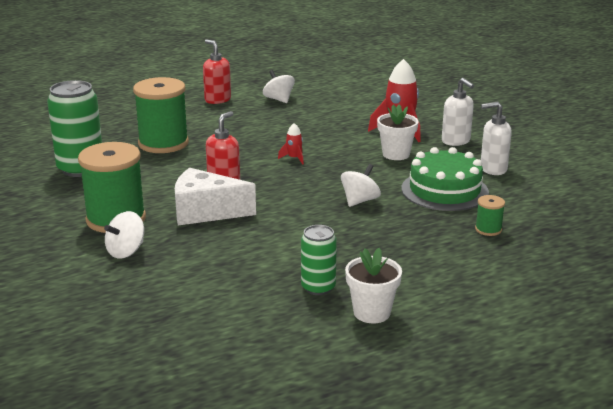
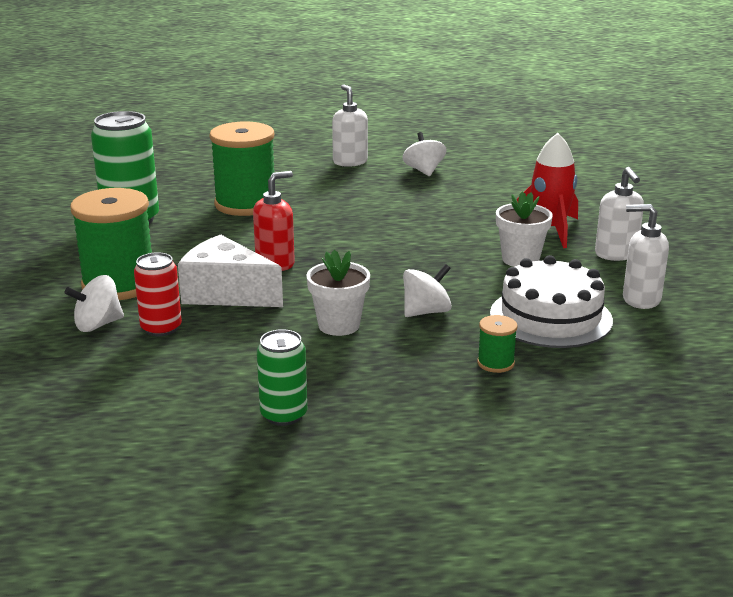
camera: 20 degrees right, 0 degrees up
(178, 245) = (161, 328): none -> red can
(217, 100) = (350, 162): red soap dispenser -> white soap dispenser
(294, 158) = (385, 245): red rocket -> none
(372, 312) = (325, 463): white flower pot -> white flower pot (339, 325)
(444, 190) = (550, 317): green cake -> white cake
(488, 229) = (572, 381): green spool -> green spool (495, 363)

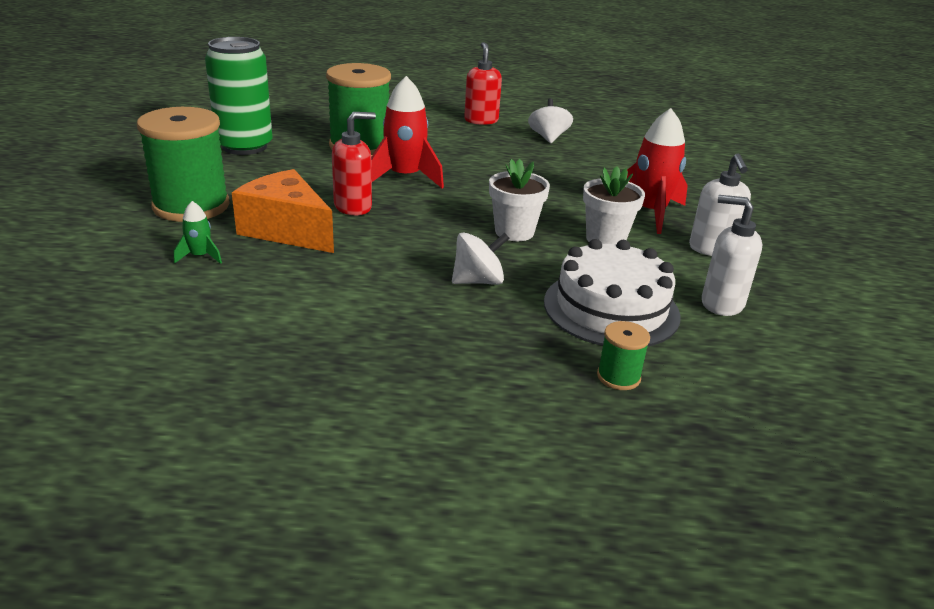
camera: 10 degrees right, 5 degrees up
(98, 325) = (142, 243): white spinning top -> none
(161, 328) = (200, 256): red can -> green rocket
(226, 293) = (287, 230): white cheese -> orange cheese
(284, 415) = (261, 375): green can -> none
(307, 229) = (405, 177): none -> red rocket
(339, 325) = (379, 281): white flower pot -> white flower pot (514, 232)
(350, 162) = (481, 120): white soap dispenser -> red soap dispenser
(495, 363) = (525, 353): green spool -> green spool (618, 377)

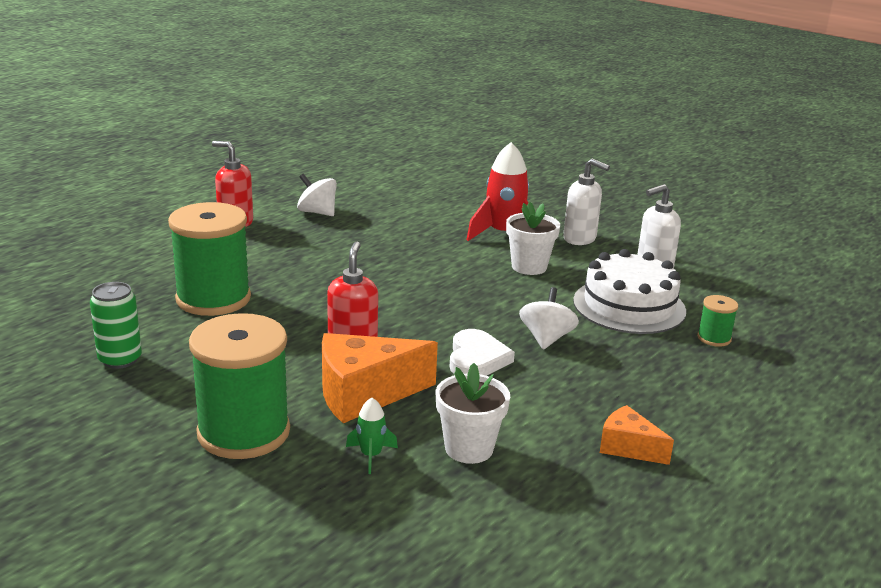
camera: 55 degrees left, 5 degrees down
(245, 146) = (120, 359): green can -> green can, size x0.59
(324, 371) = (628, 447): none -> orange cheese
(398, 259) = (476, 359): none -> white heart
(405, 177) = (318, 302): red rocket -> none
(514, 232) = (480, 295): white flower pot -> white flower pot (469, 448)

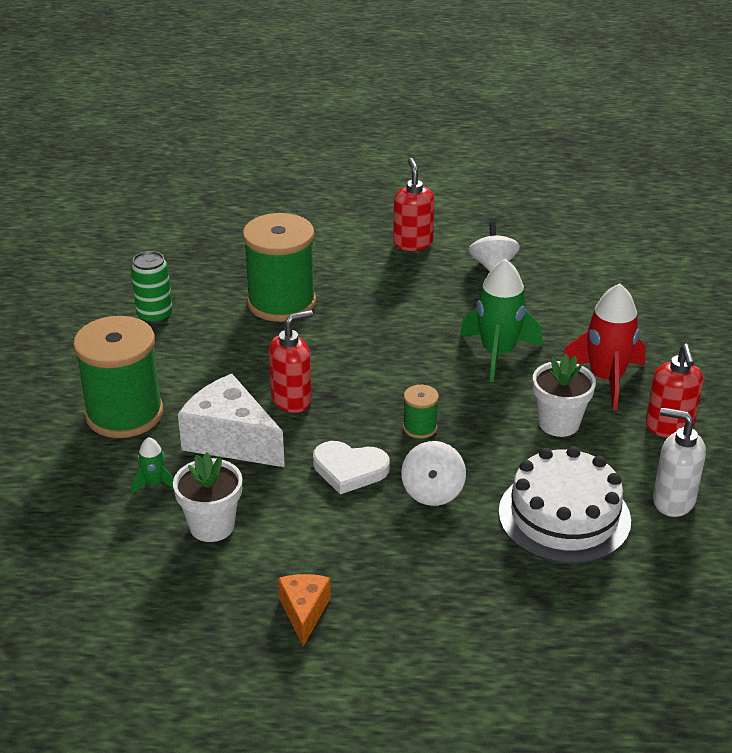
camera: 55 degrees right, 10 degrees up
(364, 394) = (231, 440): orange cheese -> white cheese
(421, 252) = (498, 353): none -> green rocket
(476, 359) = (349, 469): white heart -> white heart turned 45 degrees clockwise
(546, 338) = (432, 492): white spinning top -> white spinning top turned 120 degrees clockwise
(580, 239) = (669, 427): white soap dispenser -> red soap dispenser
(714, 338) = (570, 597): green spool -> green spool (420, 427)

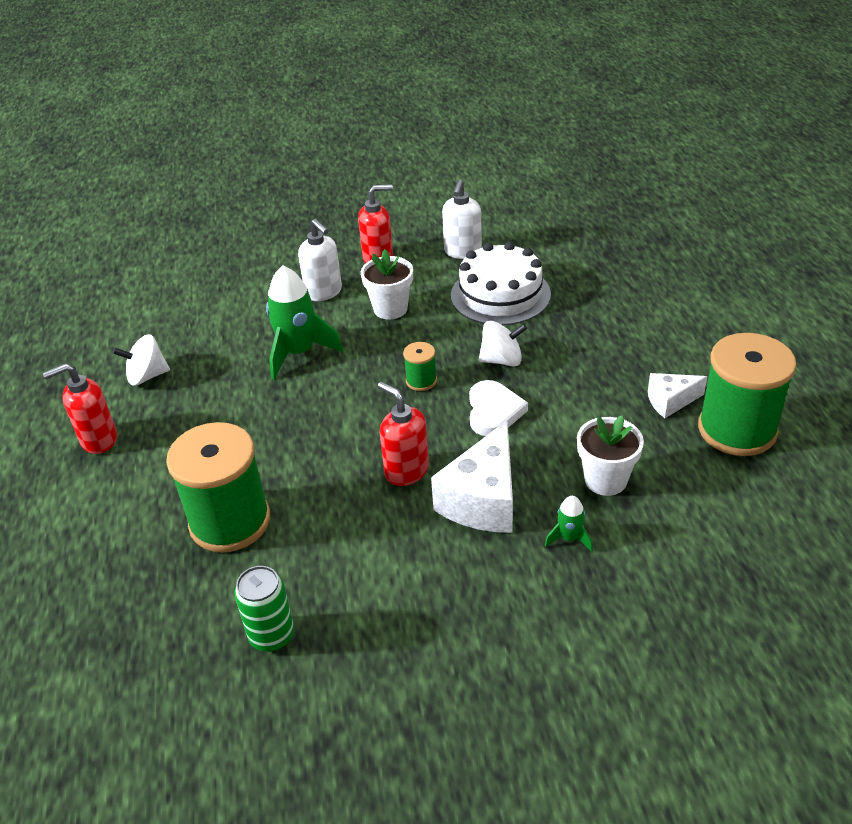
camera: 100 degrees left, 5 degrees up
(124, 414) = (471, 600): green spool -> green spool (737, 429)
(304, 612) = (670, 401): orange cheese -> white cheese
(606, 379) = (324, 292): red rocket -> white soap dispenser

